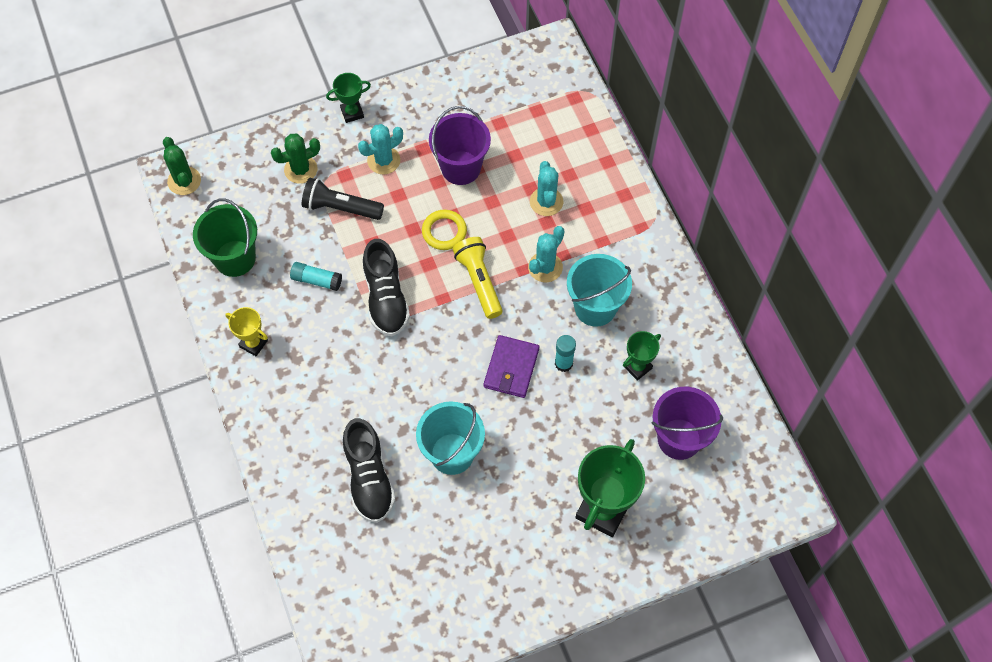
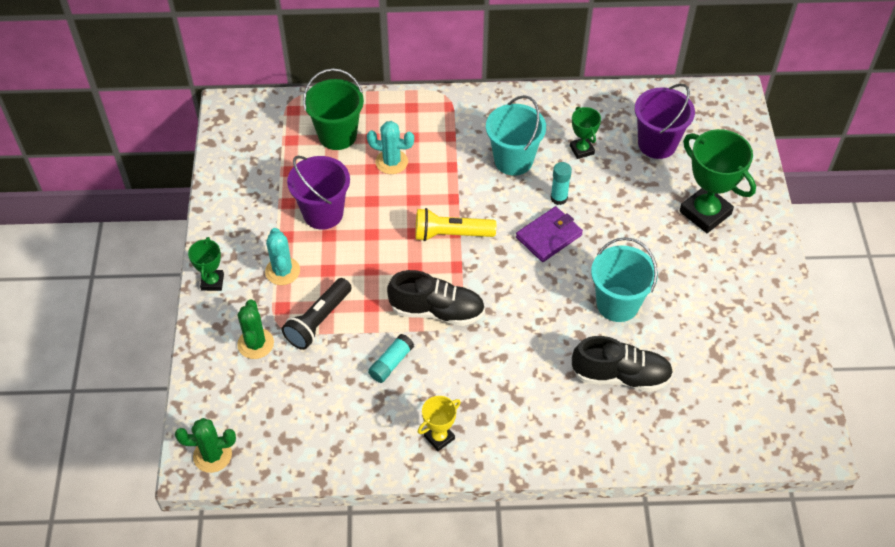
camera: 70 degrees left, 10 degrees down
(235, 258) = (332, 430): green bucket -> green bucket (337, 135)
(444, 231) = (386, 245): yellow ring -> none
(511, 368) = (549, 236): purple wallet -> purple wallet turned 75 degrees counterclockwise
(545, 267) = (458, 182): turquoise cactus -> none

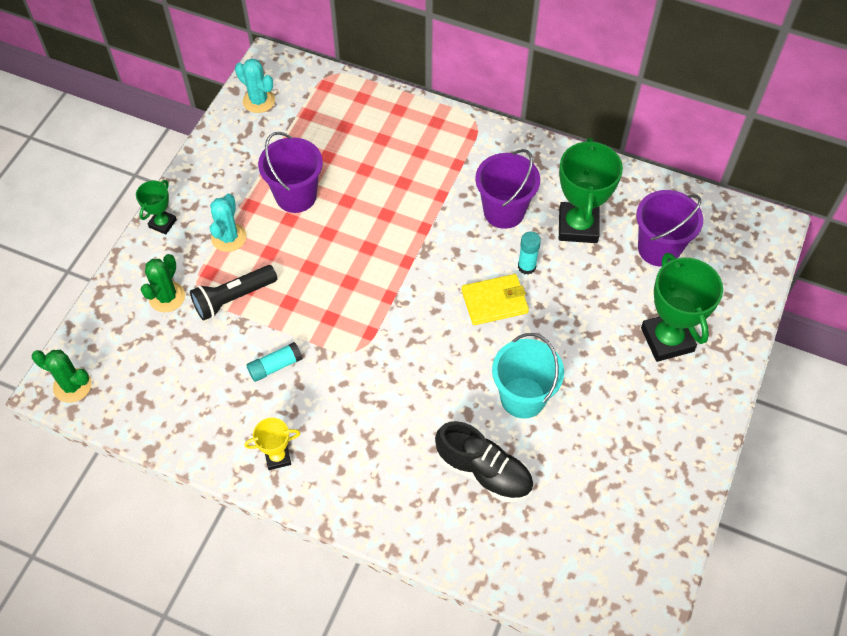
camera: 25 degrees right, 5 degrees up
(337, 135) = (352, 125): green bucket -> none
(391, 162) = (387, 169): turquoise cactus -> turquoise cactus (259, 101)
(437, 311) = (345, 333): black shoe -> none
(451, 234) = (402, 262): yellow flashlight -> none
(513, 160) = (504, 211): turquoise bucket -> purple bucket
(549, 236) = (494, 301): purple wallet -> yellow wallet
(581, 150) = (578, 226): green trophy -> green trophy, size x1.90

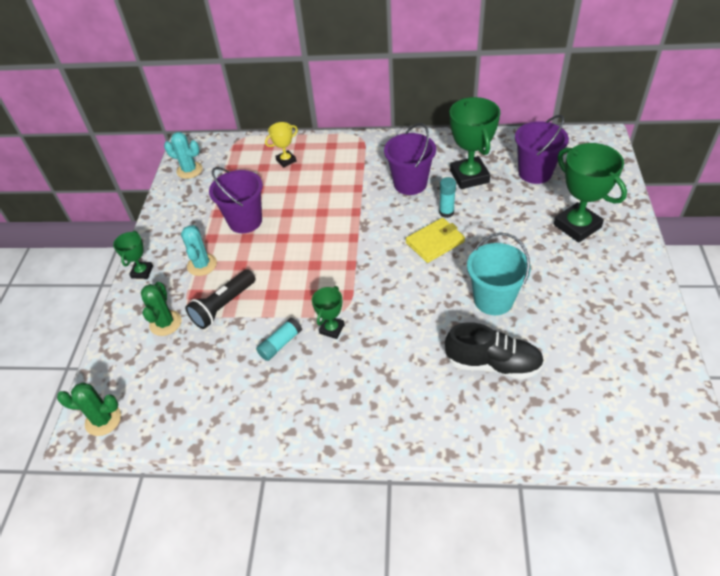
camera: 15 degrees left, 10 degrees down
(277, 457) = (313, 413): yellow trophy -> yellow trophy (286, 160)
(335, 368) = (332, 329): none -> green trophy

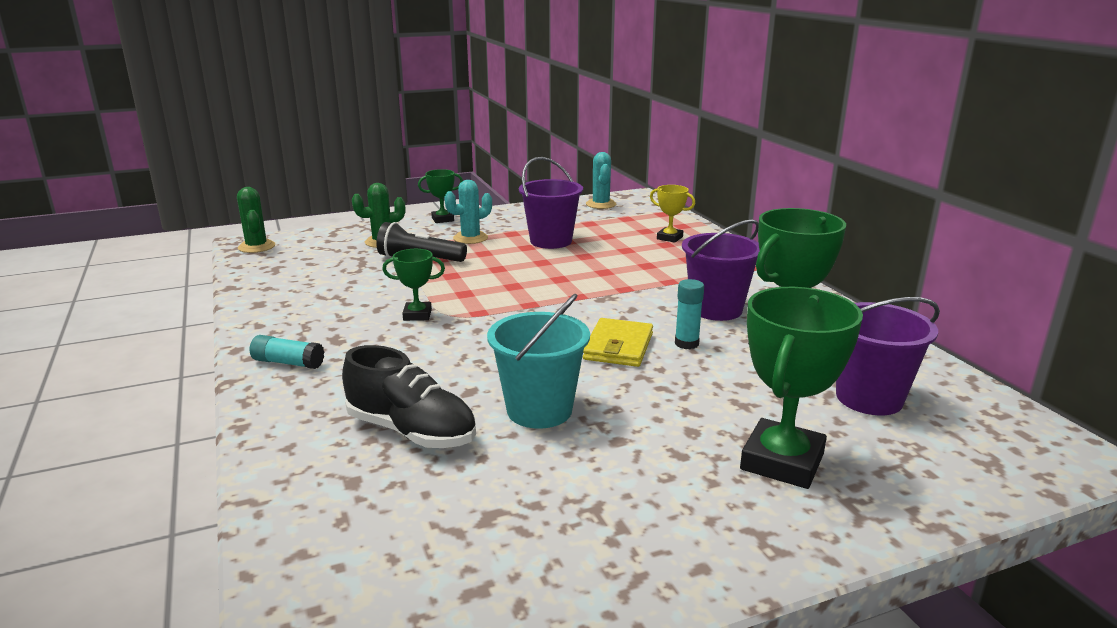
camera: 60 degrees right, 25 degrees down
(280, 344) = (380, 294): turquoise glue stick -> turquoise glue stick (288, 363)
(435, 242) = (618, 347): yellow wallet -> yellow wallet turned 75 degrees clockwise
(492, 363) = (411, 431): black shoe -> black shoe turned 45 degrees counterclockwise

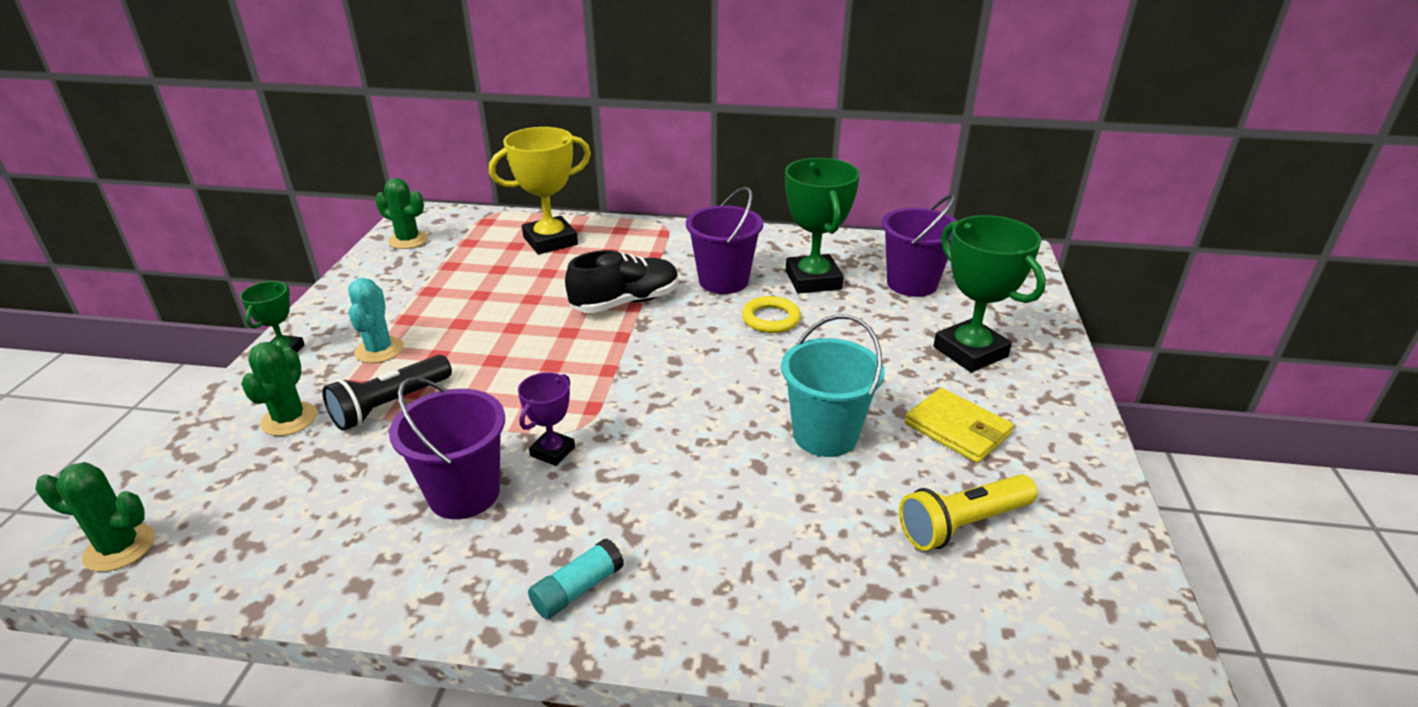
camera: 60 degrees left, 10 degrees up
(411, 431) = (809, 526): black shoe -> black shoe (625, 302)
(417, 315) = (552, 451): green trophy -> purple trophy
(473, 511) = (963, 524): none -> yellow flashlight
(551, 241) = (465, 303): purple bucket -> purple bucket (464, 493)
(601, 204) = (408, 240): turquoise cactus -> green cactus
(618, 347) = (746, 353): yellow wallet -> yellow wallet (957, 429)
(669, 238) = (550, 241): yellow trophy -> yellow trophy, size x1.90
(686, 343) = (771, 319): turquoise glue stick -> yellow ring

